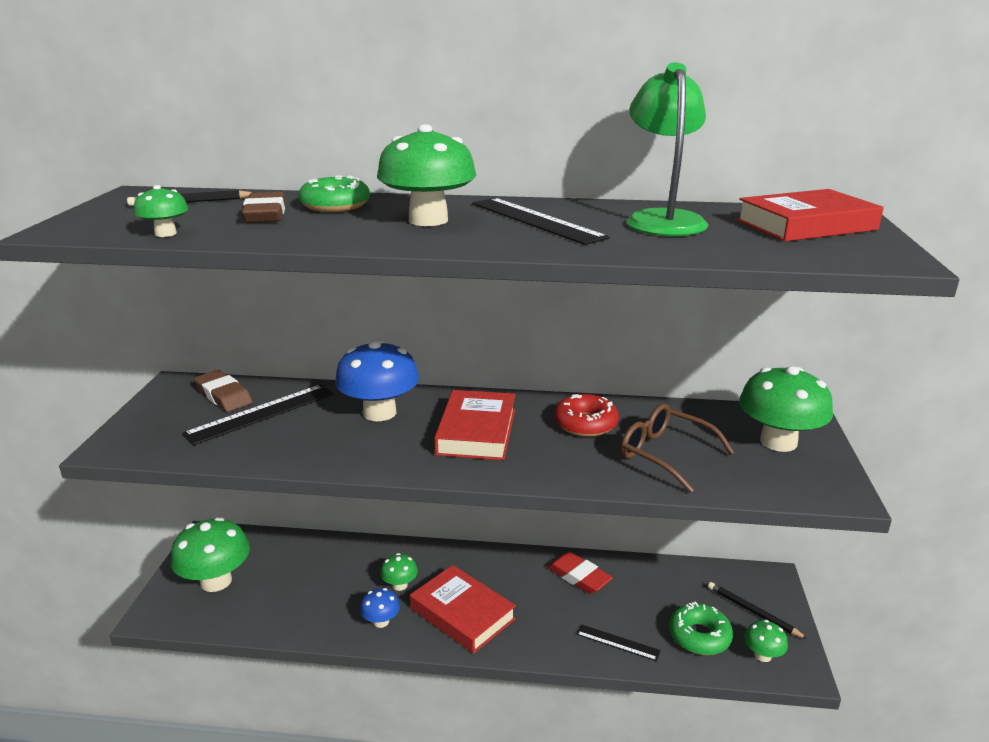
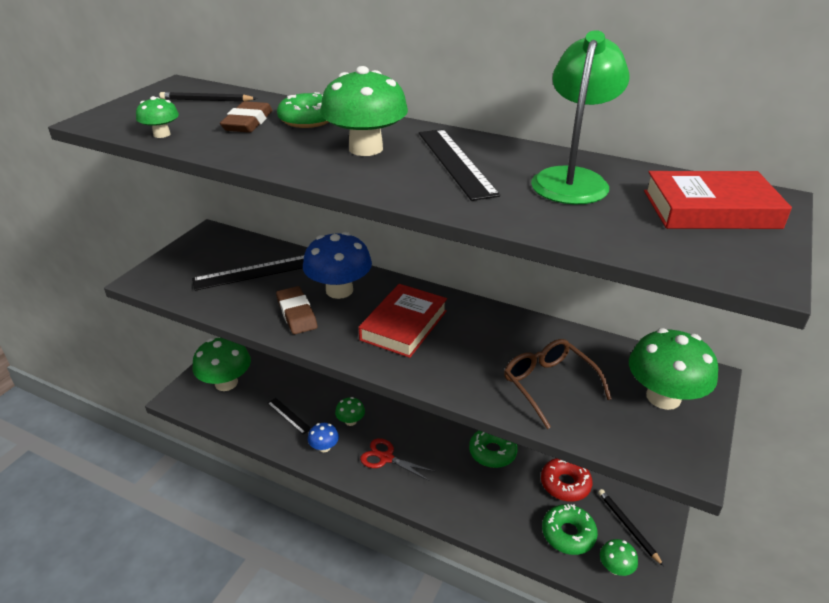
camera: 20 degrees right, 10 degrees up
(223, 395) = (236, 250): brown eraser -> brown eraser (296, 314)
(462, 613) = (386, 458): red book -> red scissors
(579, 576) = (492, 452): red eraser -> green donut
(585, 424) = (498, 338): red donut -> red donut (565, 484)
(617, 642) = (496, 518): black ruler -> black ruler (289, 415)

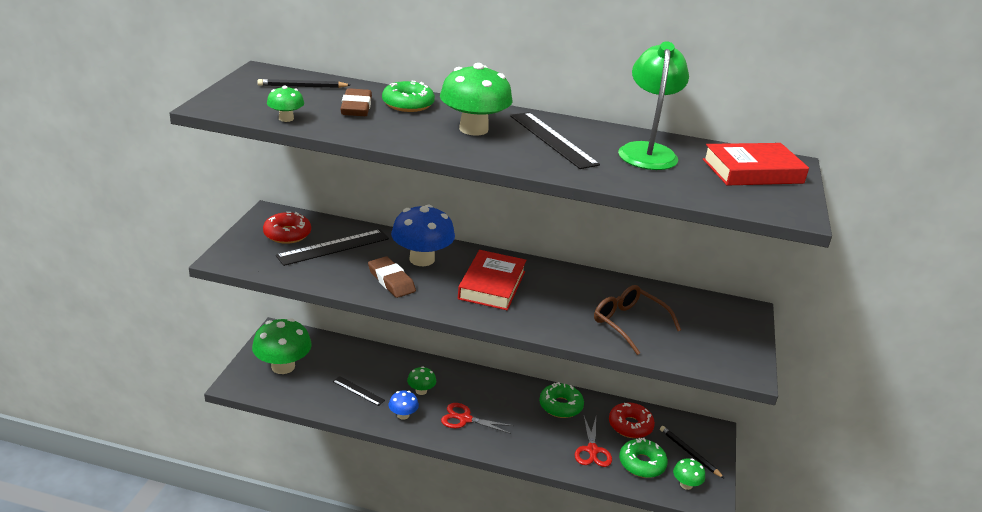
camera: 15 degrees left, 5 degrees down
(215, 256) = (287, 234): none -> red donut
(514, 510) = (592, 450): none -> red scissors
(663, 397) = (719, 326): green mushroom -> none

